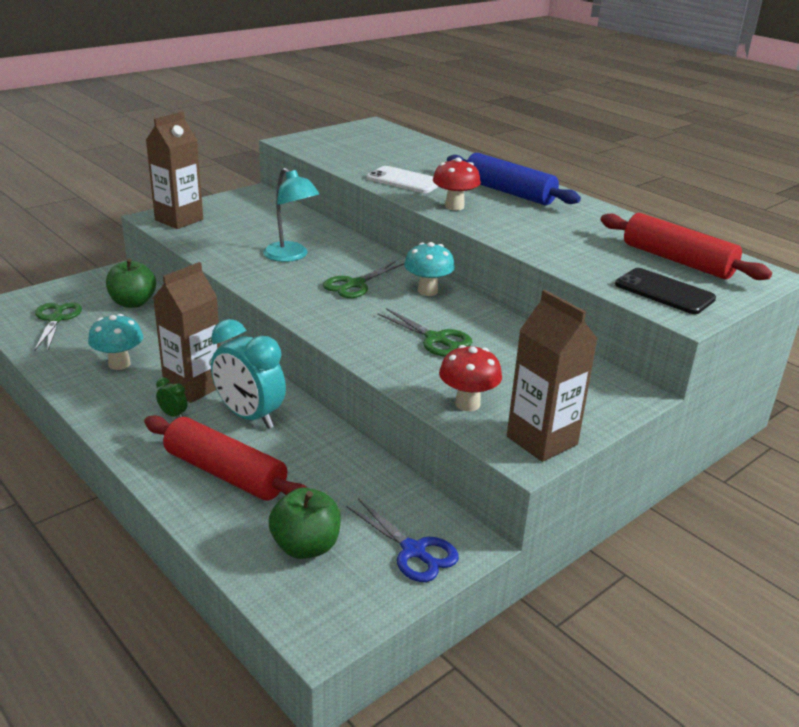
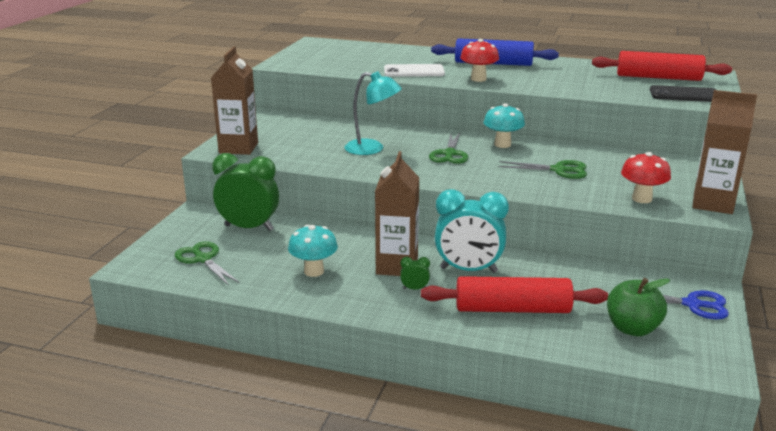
camera: 30 degrees left, 5 degrees down
(133, 303) = (249, 228): green apple -> green clock

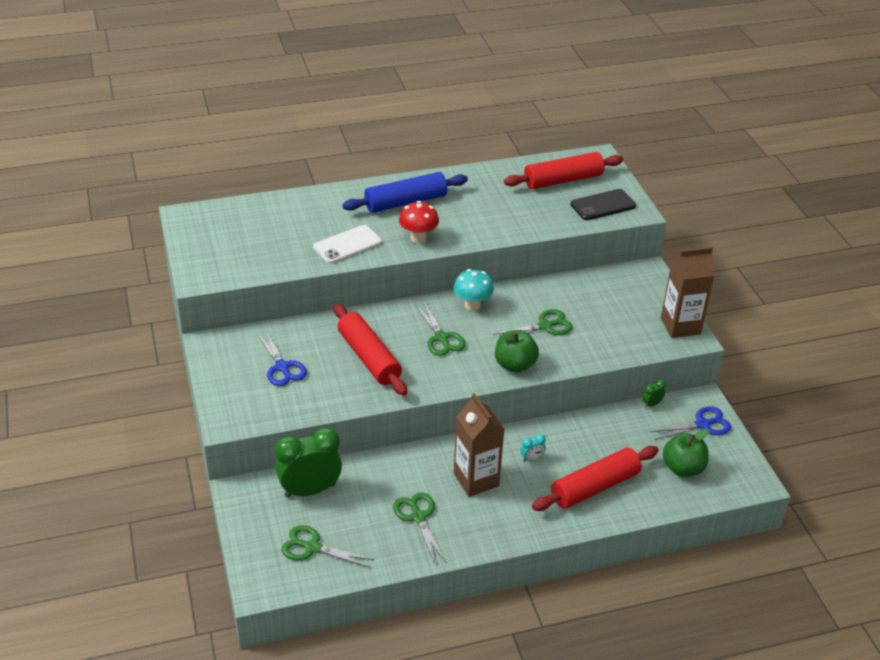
camera: 35 degrees left, 15 degrees up
(238, 148) = (244, 408): brown carton -> none
(297, 137) = (282, 367): none -> blue scissors
(314, 271) = (418, 517): turquoise mushroom -> green scissors
(372, 149) = (369, 358): turquoise lamp -> red rolling pin
(414, 289) = (511, 499): green clock -> green clock (651, 404)
(468, 270) = (532, 459): turquoise clock -> turquoise clock, size x0.40
(498, 183) = (515, 365): none -> green apple
(642, 199) = (630, 340): red mushroom -> none

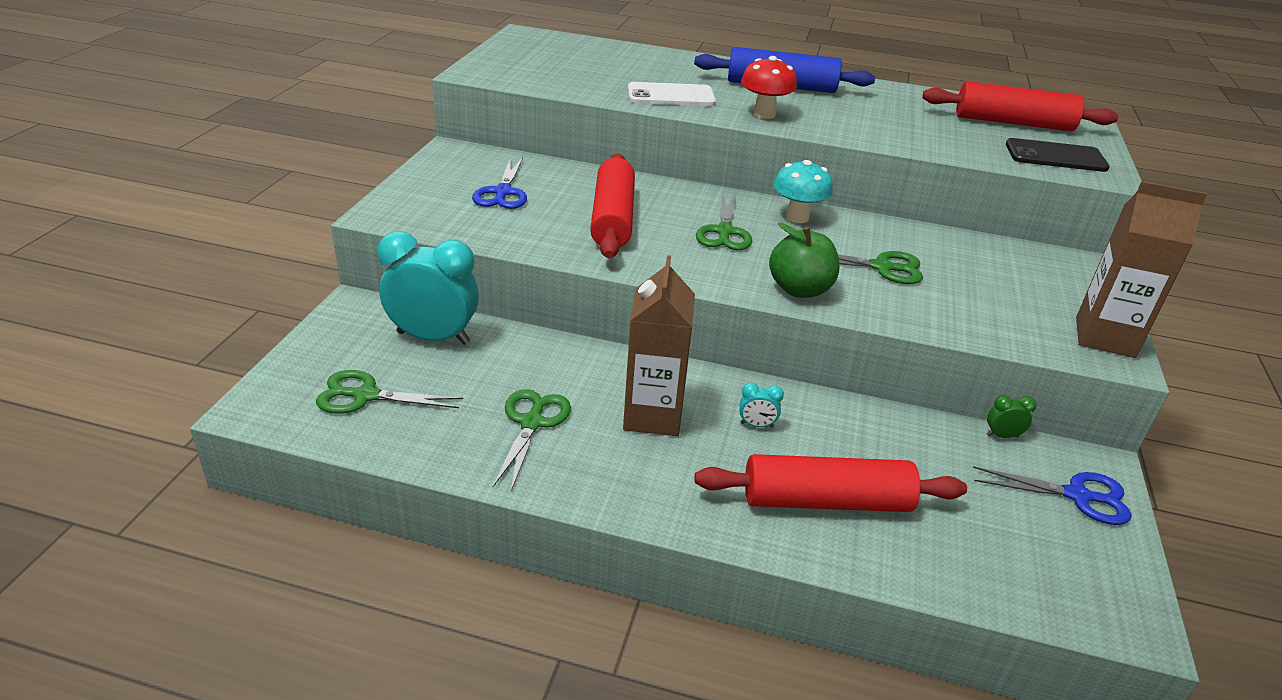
camera: 30 degrees right, 5 degrees down
(310, 490) = (433, 338): green clock -> turquoise clock
(312, 547) = (365, 396): green scissors -> green scissors turned 45 degrees counterclockwise
(683, 468) = (1000, 541): green apple -> none

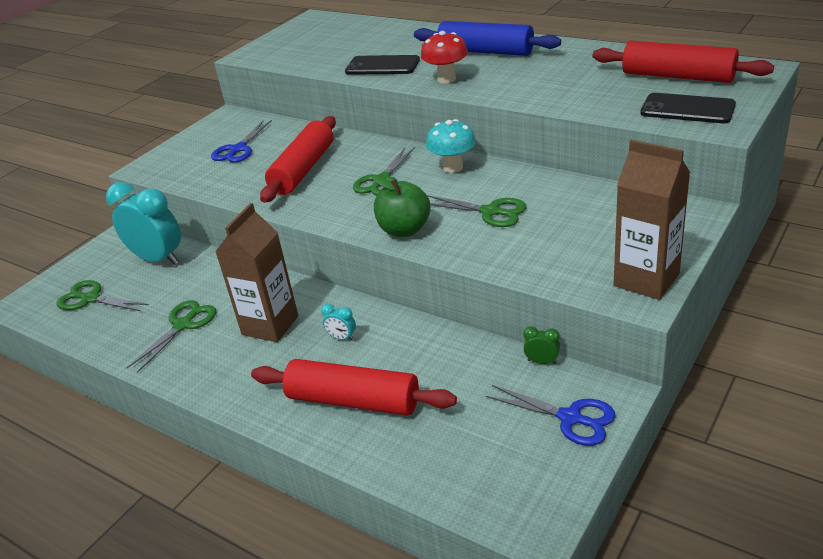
camera: 25 degrees right, 0 degrees up
(671, 96) = (382, 66): white phone -> black phone

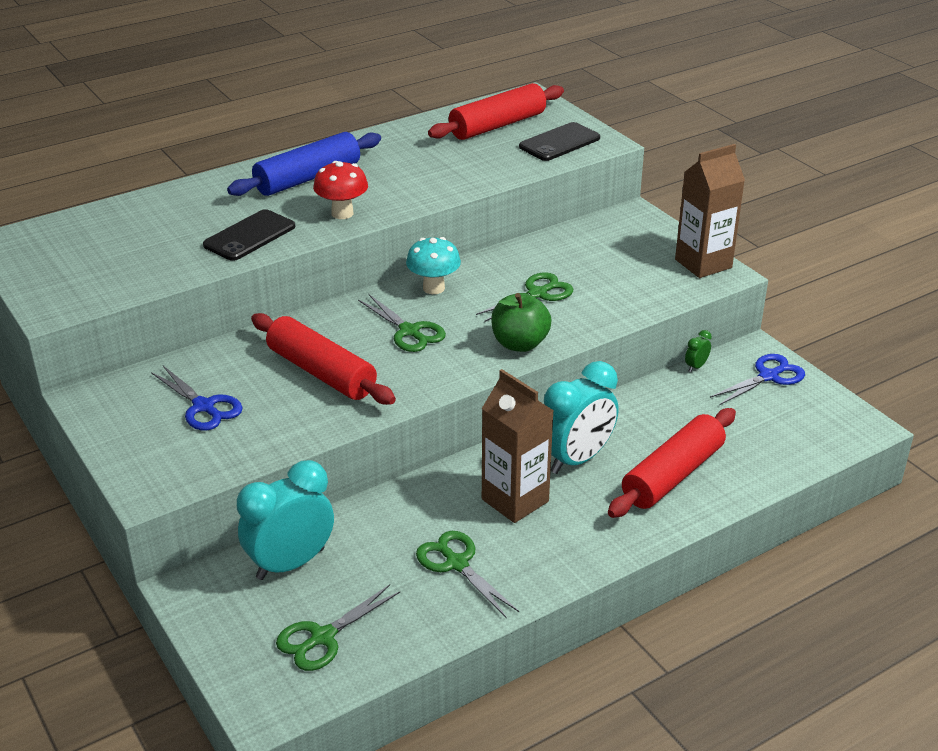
camera: 70 degrees left, 0 degrees up
(342, 338) = (576, 459): turquoise clock -> turquoise clock, size x2.48

